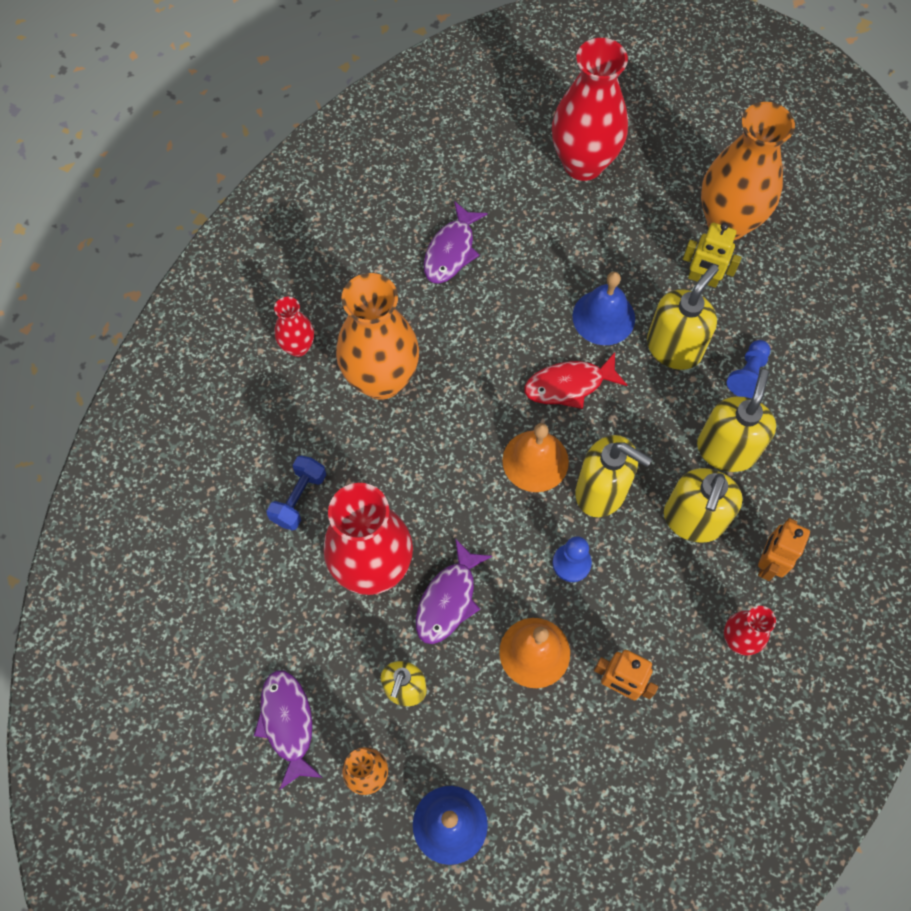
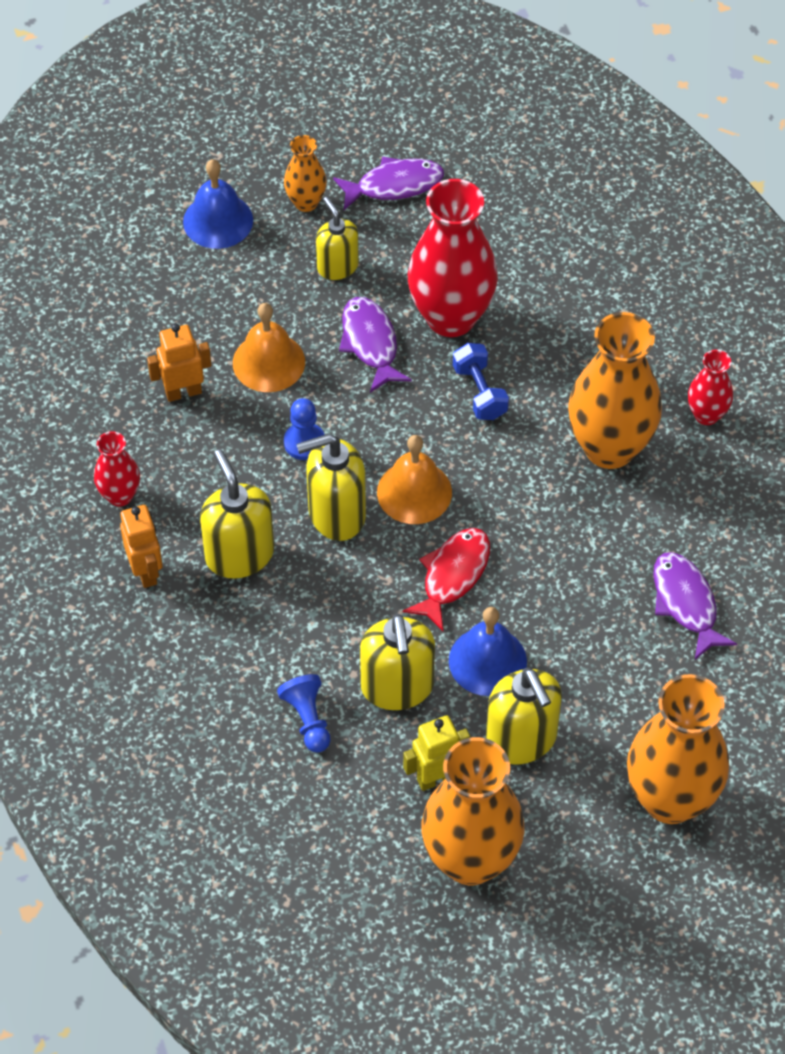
camera: 135 degrees right, 10 degrees down
(288, 723) = (394, 185): purple fish -> purple fish turned 45 degrees counterclockwise
(299, 498) = (562, 314): blue dumbbell -> blue dumbbell (479, 392)
(583, 164) = (670, 799): red vase -> orange vase
(726, 449) = (265, 635): yellow soap dispenser -> yellow soap dispenser (521, 739)

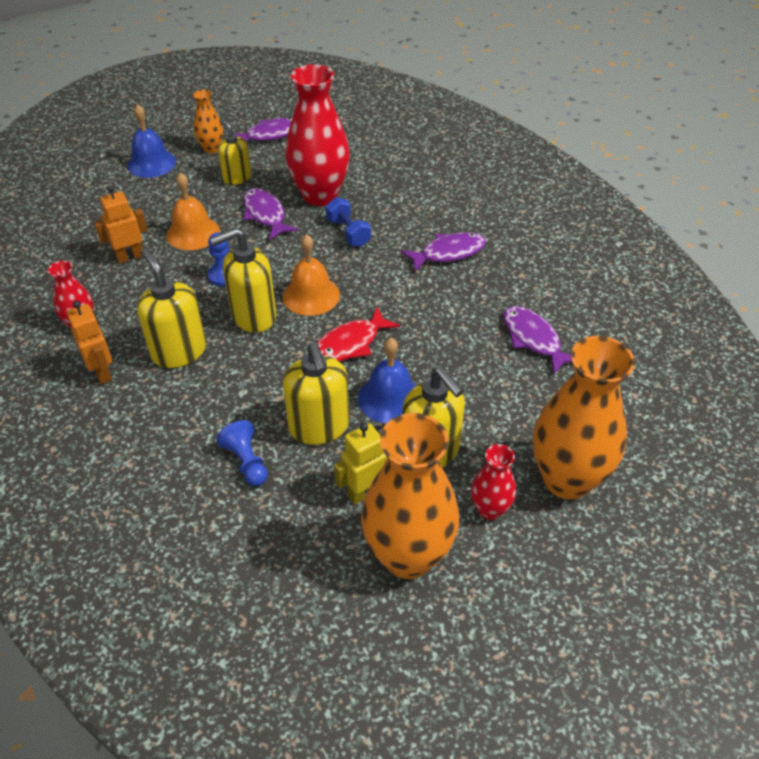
camera: 10 degrees left, 10 degrees down
(453, 575) = (350, 344): red fish -> red fish turned 150 degrees counterclockwise
(609, 448) = (448, 253): orange vase -> purple fish
(706, 415) = (511, 227): red vase -> red vase (490, 509)

